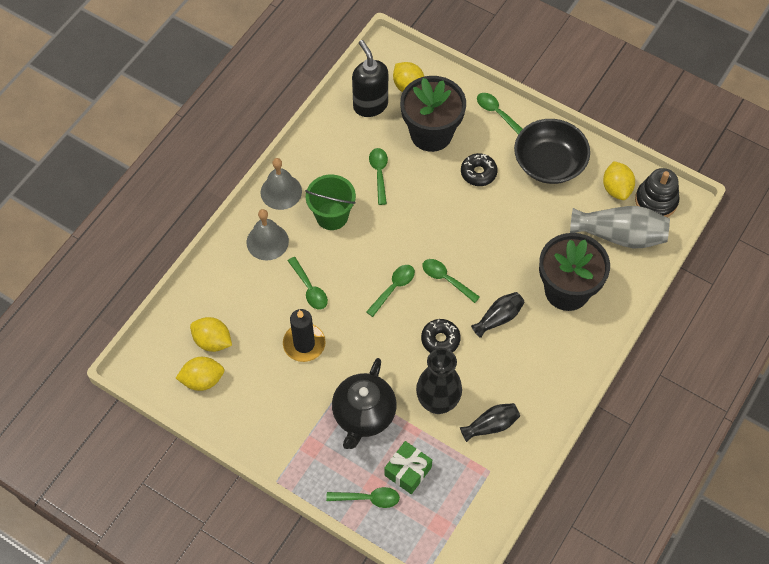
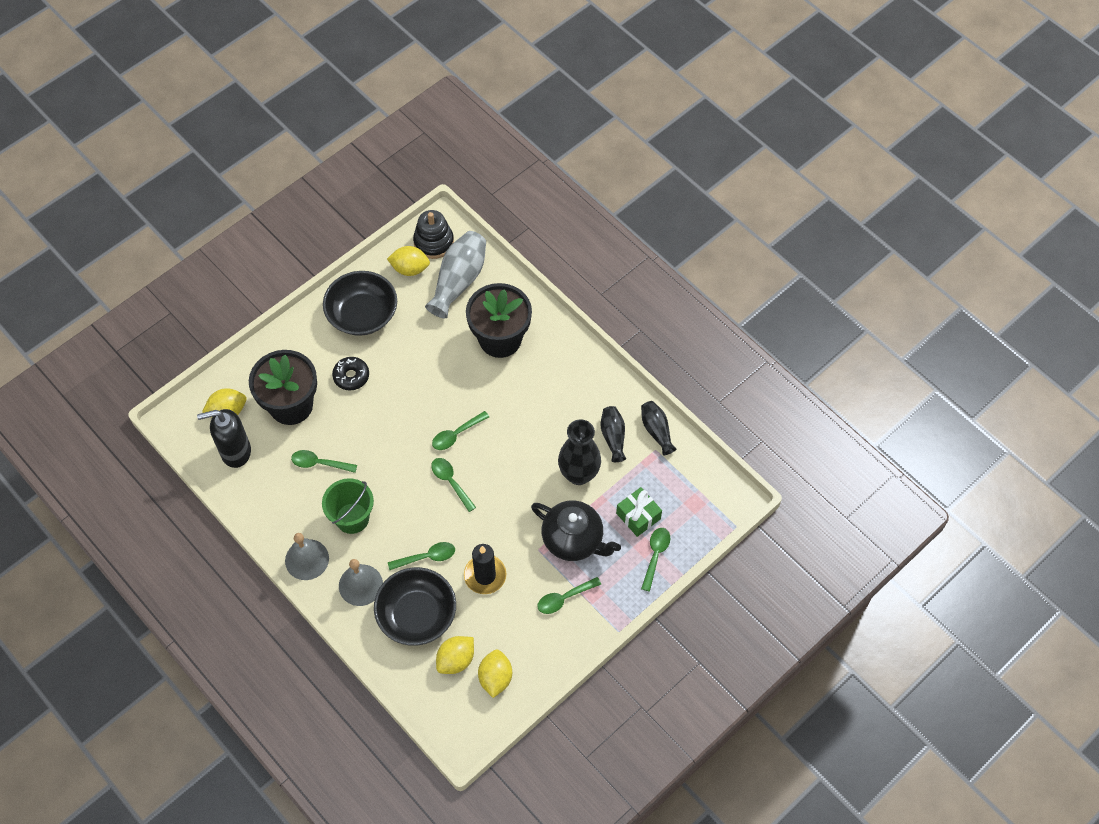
camera: 75 degrees left, 0 degrees up
(250, 296) = (417, 614): none -> black bowl
(440, 340) = (517, 456): black donut -> none
(497, 113) = (290, 342): green spoon -> green spoon (564, 598)
(498, 318) = (510, 401): black vase -> black vase (656, 431)

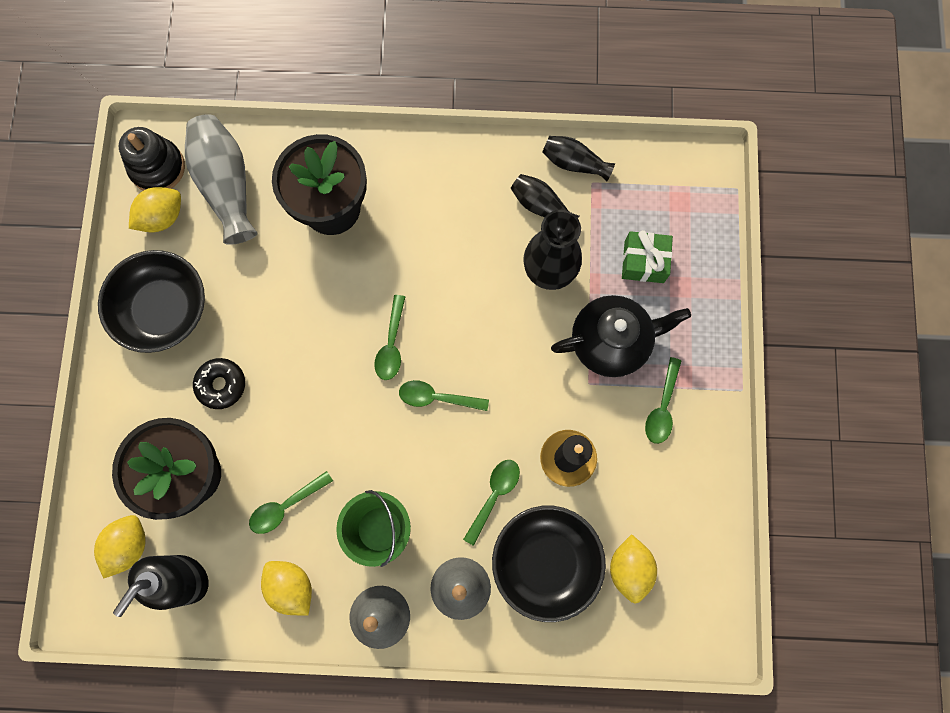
camera: 45 degrees left, 15 degrees up
(495, 678) = (683, 548): yellow lemon -> yellow lemon (291, 587)
(655, 555) = (698, 285): green spoon -> none

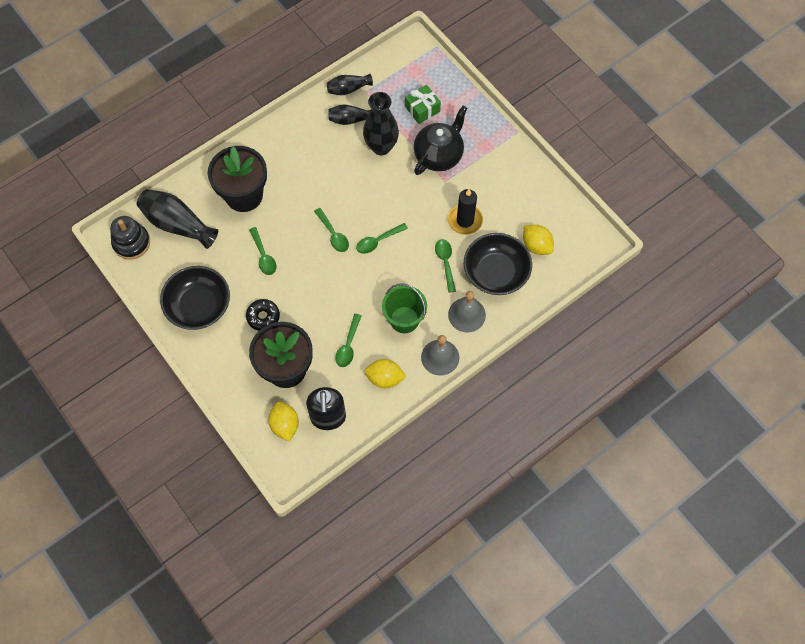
camera: 40 degrees left, 10 degrees down
(162, 217) = (157, 264): yellow lemon -> none
(226, 185) = (178, 224): grey vase -> black vase
(662, 407) = (488, 166): green spoon -> green spoon (263, 256)

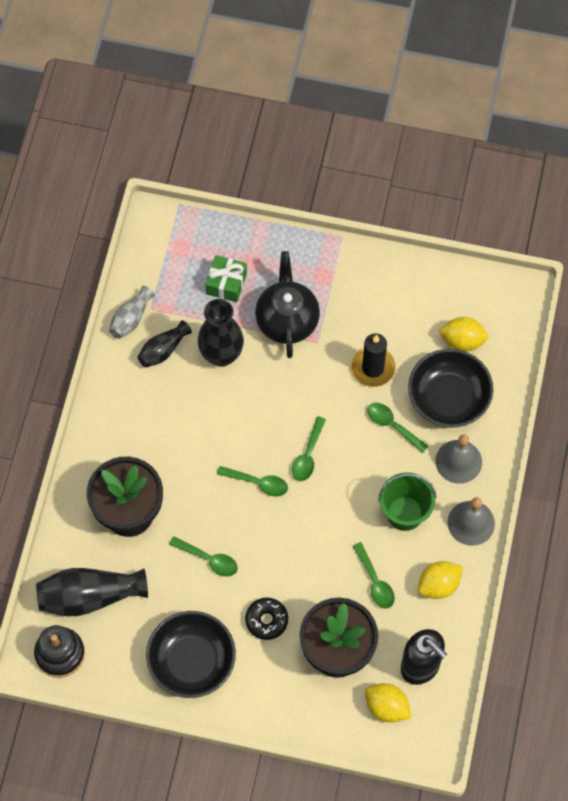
camera: 40 degrees left, 0 degrees up
(348, 89) = (131, 319): black vase -> grey vase

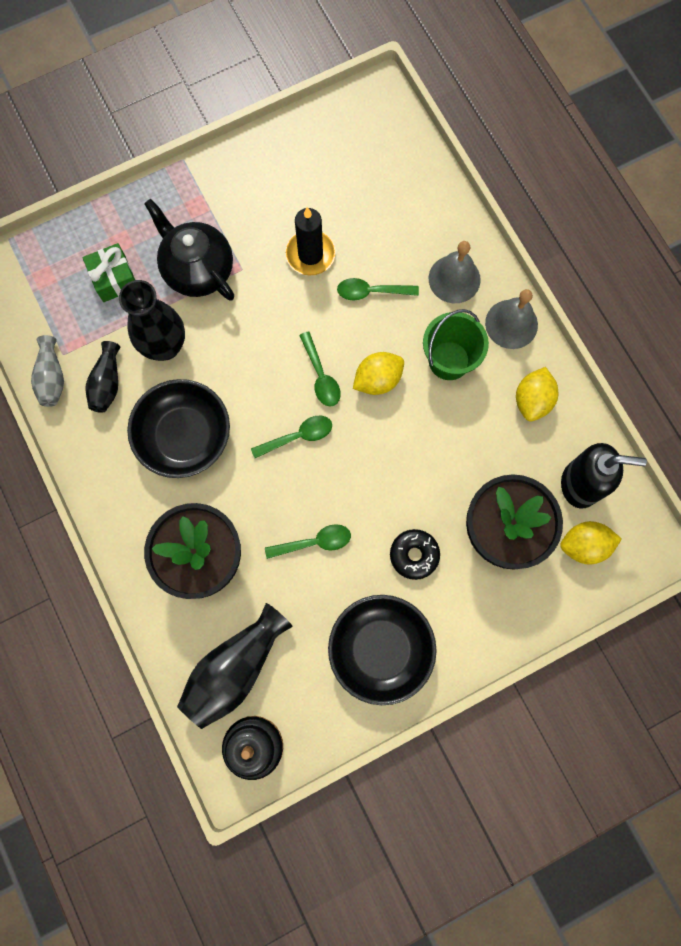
camera: 40 degrees left, 10 degrees up
(375, 581) = (476, 441): green spoon -> none
(448, 398) = (397, 230): black bowl -> black bowl (184, 436)
(462, 341) = (366, 172): yellow lemon -> yellow lemon (378, 380)

